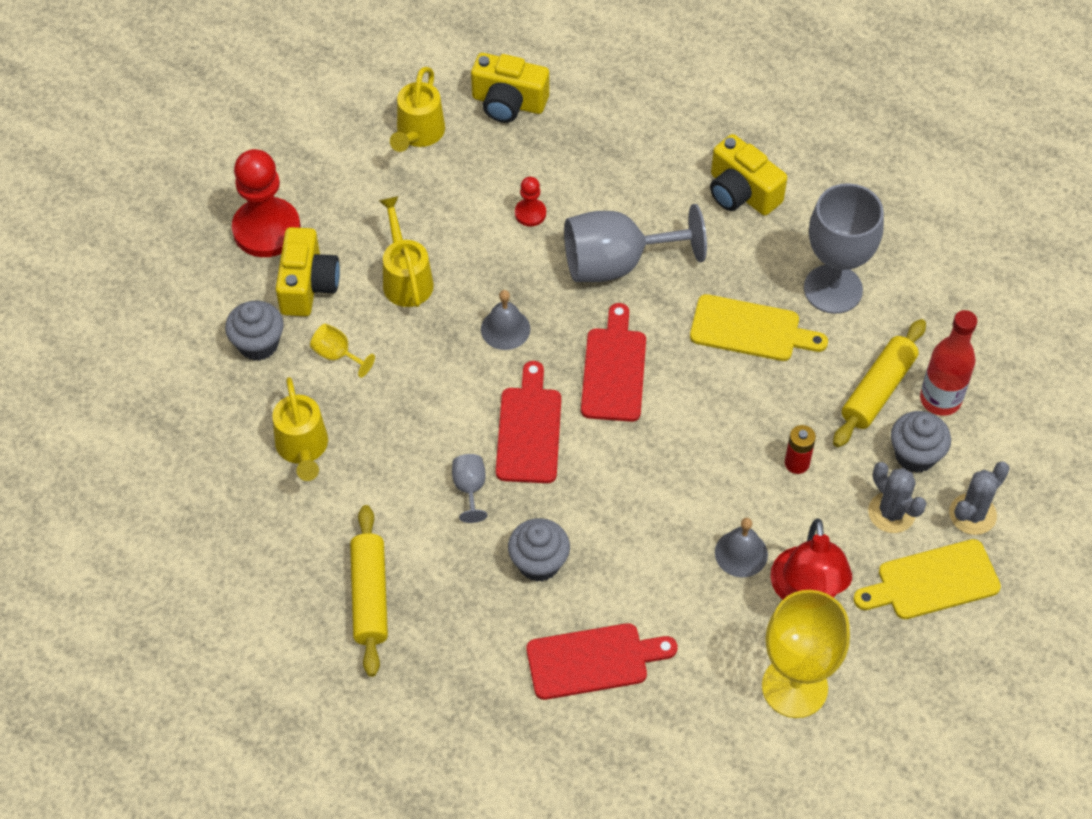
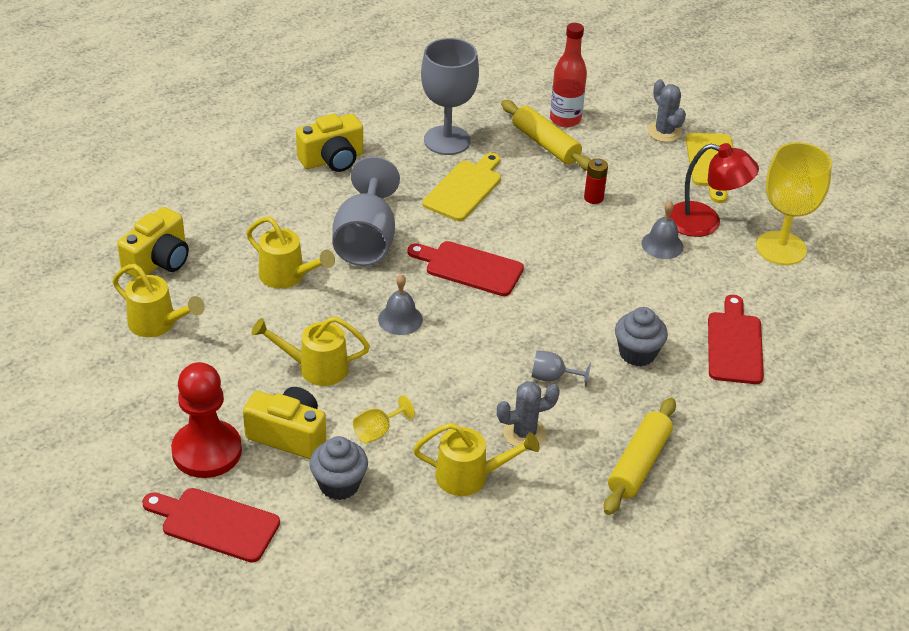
camera: 75 degrees left, 15 degrees down
(370, 596) = (638, 464): yellow rolling pin -> yellow rolling pin turned 75 degrees counterclockwise
(529, 430) = (508, 329): red cutting board -> red cutting board (215, 523)
(530, 213) = (287, 276): red pawn -> yellow watering can
(891, 512) = (651, 166): grey cactus -> grey cactus (524, 433)
(915, 455) = (607, 143): grey cupcake -> none

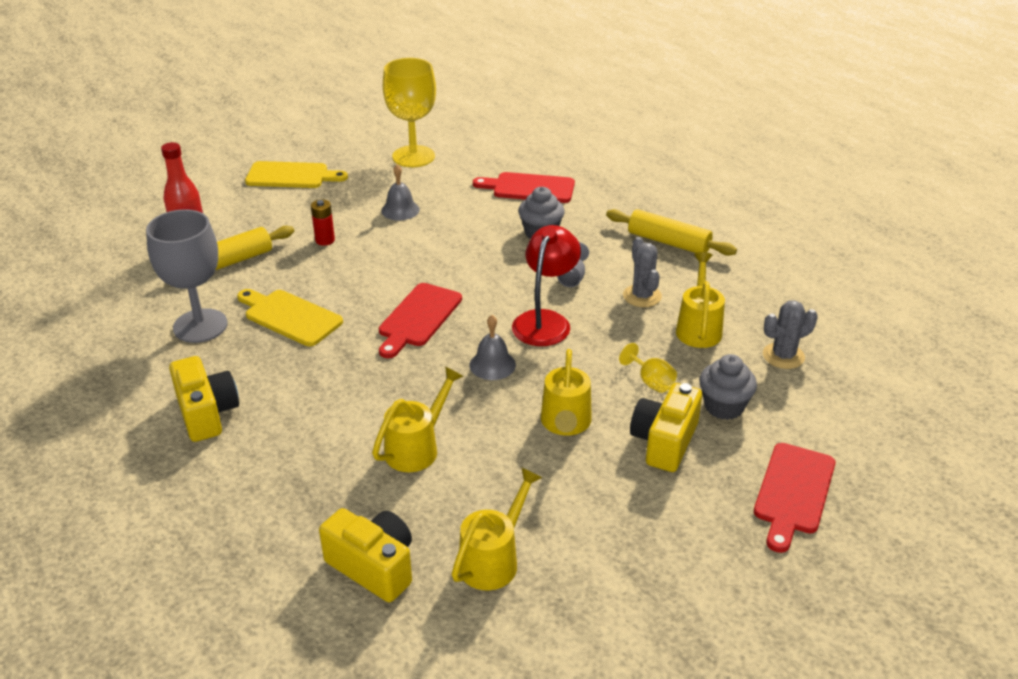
camera: 85 degrees left, 5 degrees down
(207, 451) = (696, 504): red pawn -> none
(366, 240) = (363, 387): grey goblet -> none
(664, 132) = (235, 195): grey cactus -> grey cactus (783, 356)
(705, 222) = (373, 187): red lamp -> red lamp (545, 321)

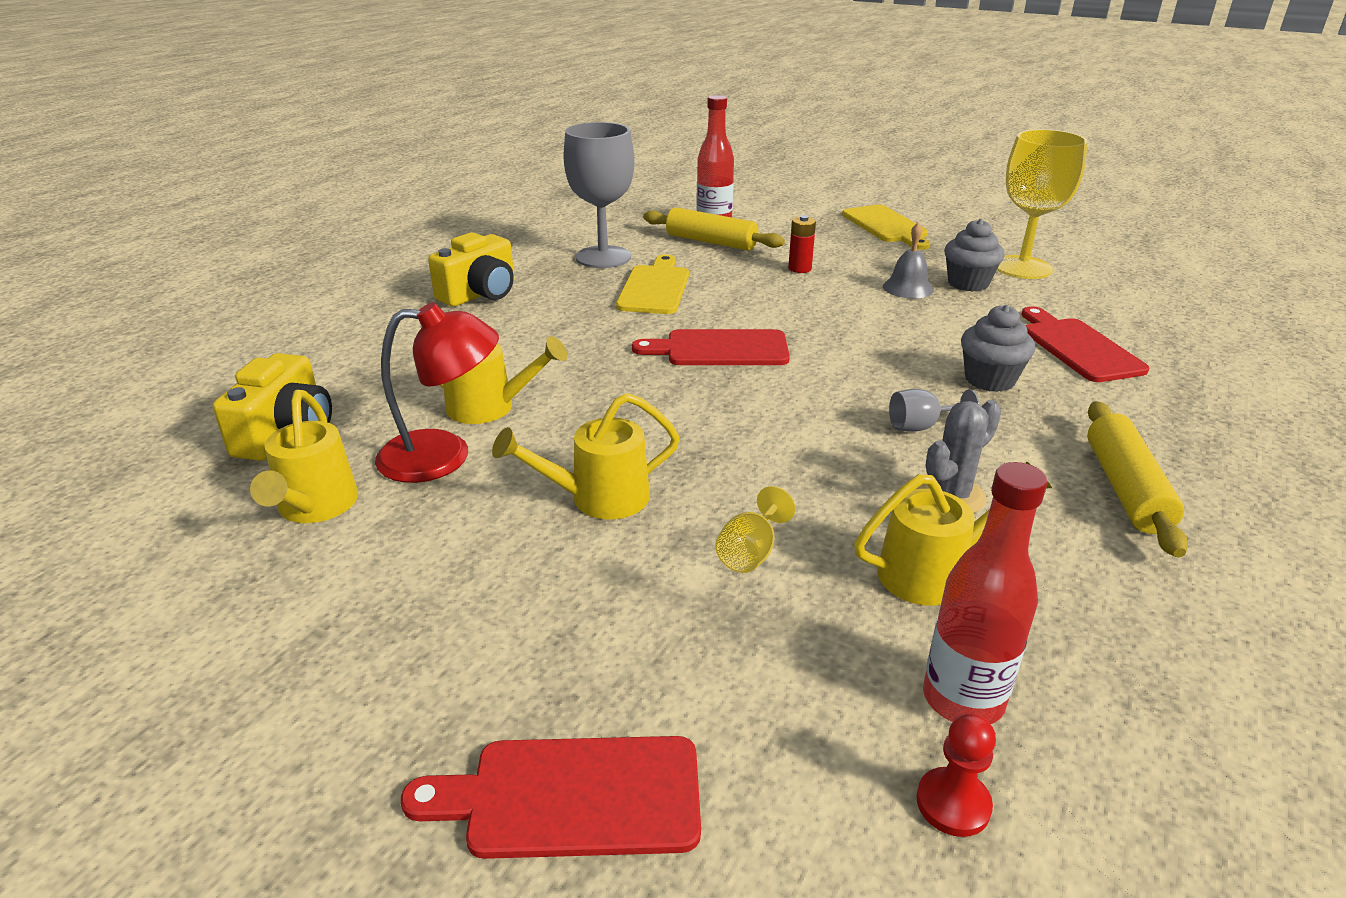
camera: 65 degrees right, 5 degrees down
(492, 365) = (676, 416): grey bell -> none
(493, 560) = (315, 507): yellow watering can -> yellow watering can turned 75 degrees clockwise
(545, 321) = (802, 430): red lamp -> red lamp (444, 456)
(664, 442) = (616, 599): yellow camera -> none
(724, 406) = (750, 648): grey cupcake -> grey cupcake (968, 283)
(783, 356) = (963, 699): grey cactus -> red bottle
(836, 383) = (953, 804): none -> red pawn

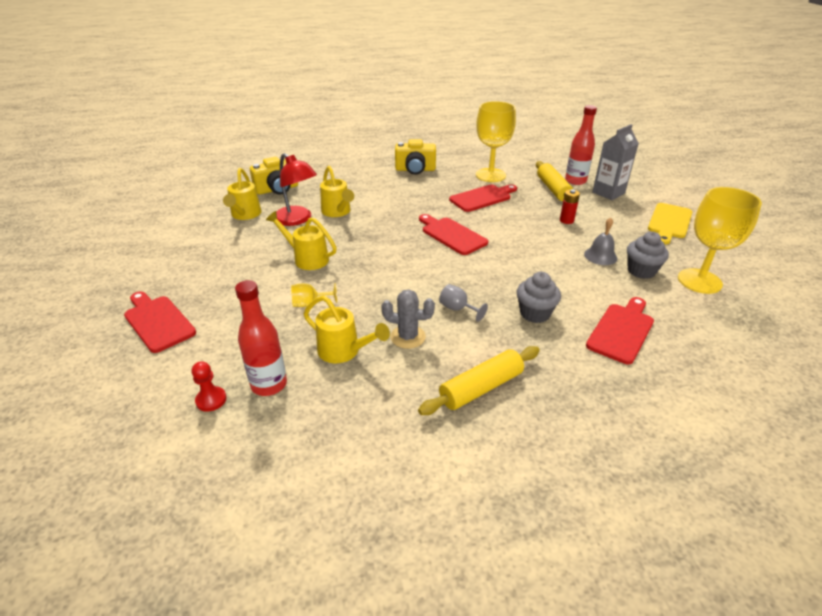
camera: 50 degrees right, 5 degrees up
(315, 507) = (245, 215): yellow watering can -> yellow watering can turned 45 degrees counterclockwise
(603, 257) = (490, 175): grey goblet -> yellow goblet
(655, 288) = (482, 198): yellow cutting board -> red cutting board
(773, 222) = (608, 193): none -> grey carton

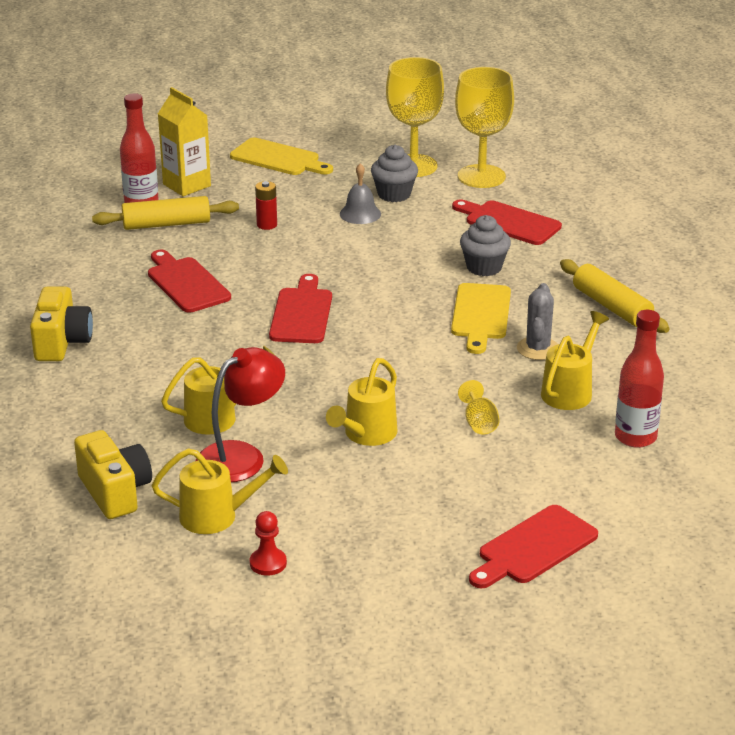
camera: 90 degrees left, 5 degrees down
(211, 400) = (668, 474): red pawn -> red pawn (268, 563)
(452, 235) = (301, 313): red cutting board -> red cutting board turned 135 degrees clockwise
(458, 309) = (480, 315): grey goblet -> yellow cutting board
(490, 175) = (103, 271): yellow goblet -> yellow goblet (481, 176)
(608, 193) = (187, 185): grey carton -> yellow carton

